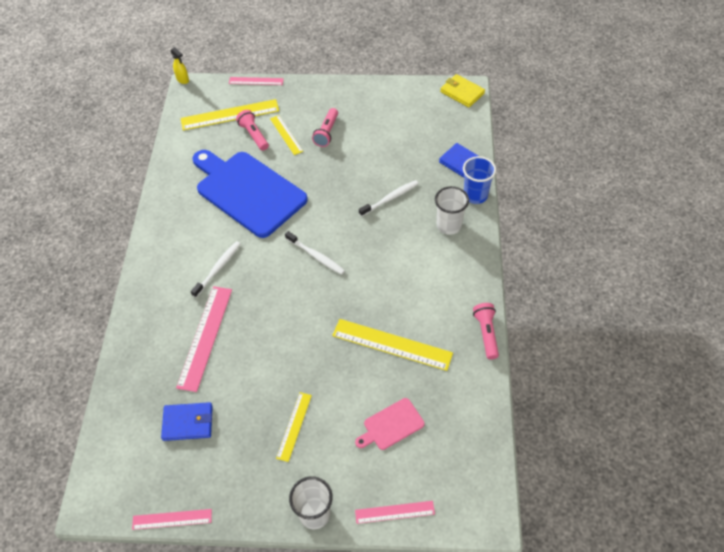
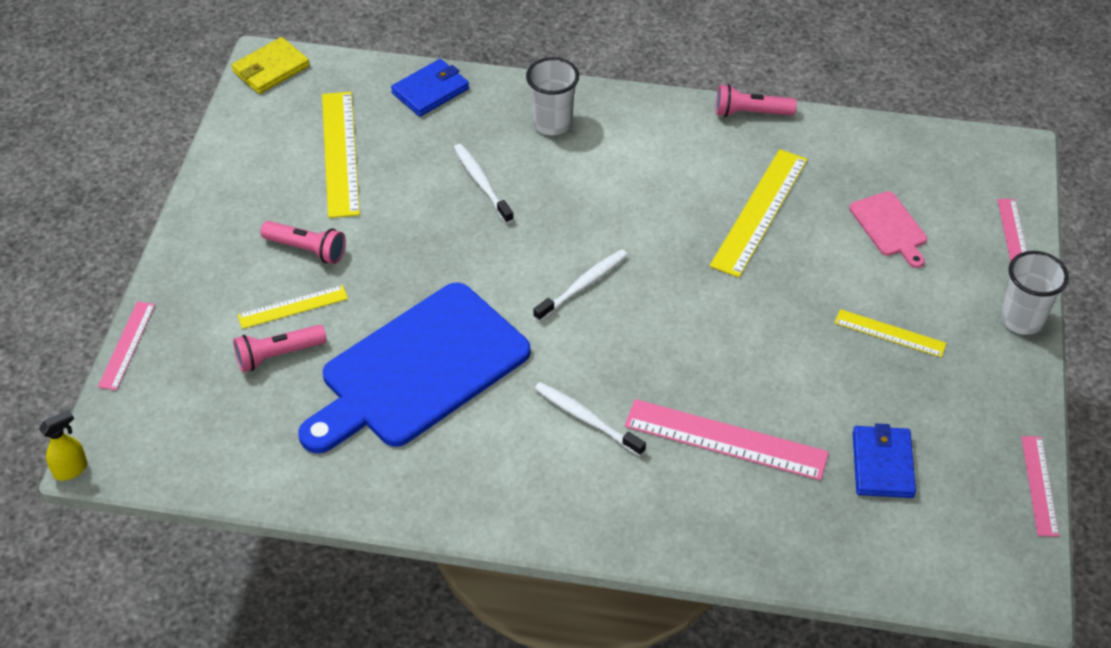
camera: 85 degrees left, 5 degrees down
(230, 115) = (209, 390): yellow ruler -> yellow ruler (340, 153)
(475, 195) = (499, 86): blue cup -> none

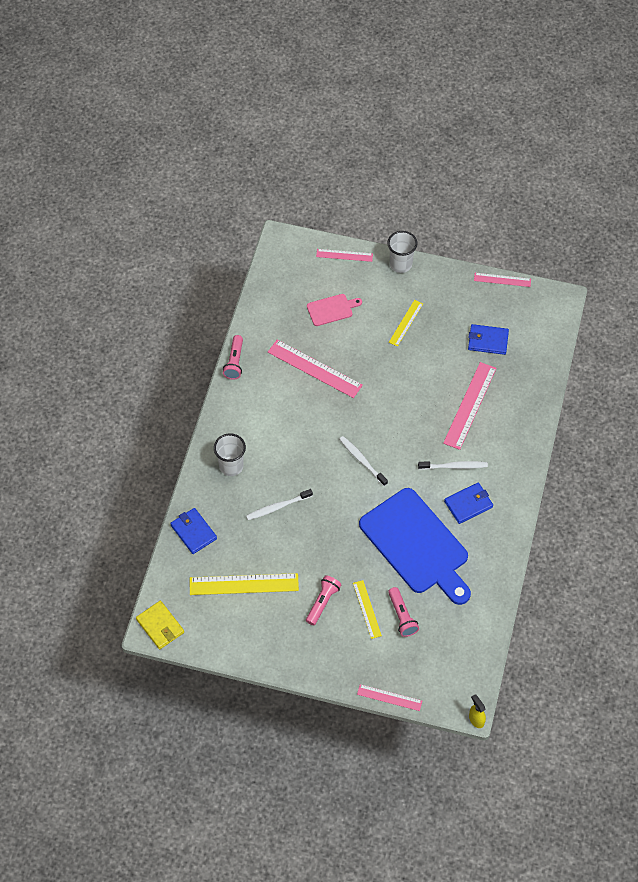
camera: 85 degrees left, 10 degrees up
(508, 444) = (468, 504): none -> blue wallet
(587, 419) = (454, 466): white toothbrush -> white toothbrush turned 135 degrees counterclockwise
(760, 212) = (314, 368): yellow ruler -> pink ruler

